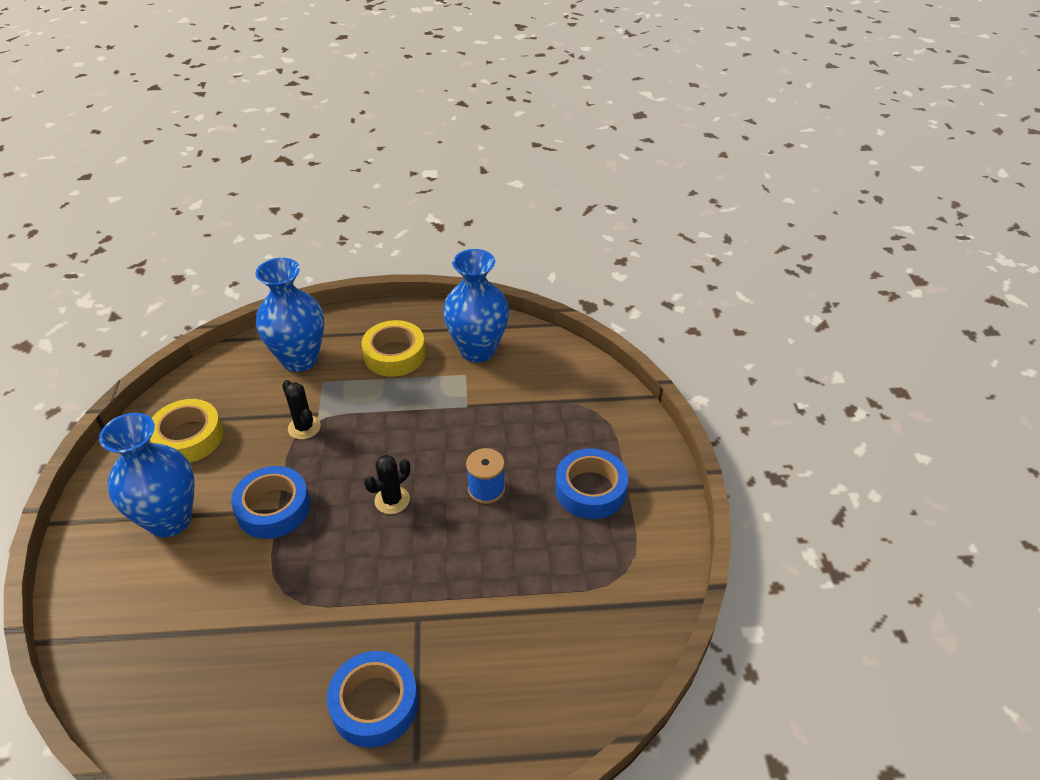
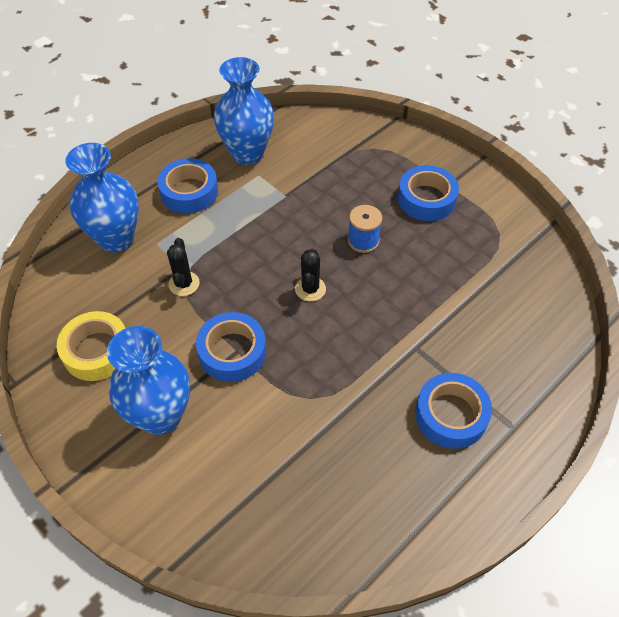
camera: 40 degrees left, 10 degrees up
(304, 427) = (184, 284): black cactus -> black cactus turned 75 degrees clockwise
(394, 355) = (189, 192): yellow tape -> blue tape

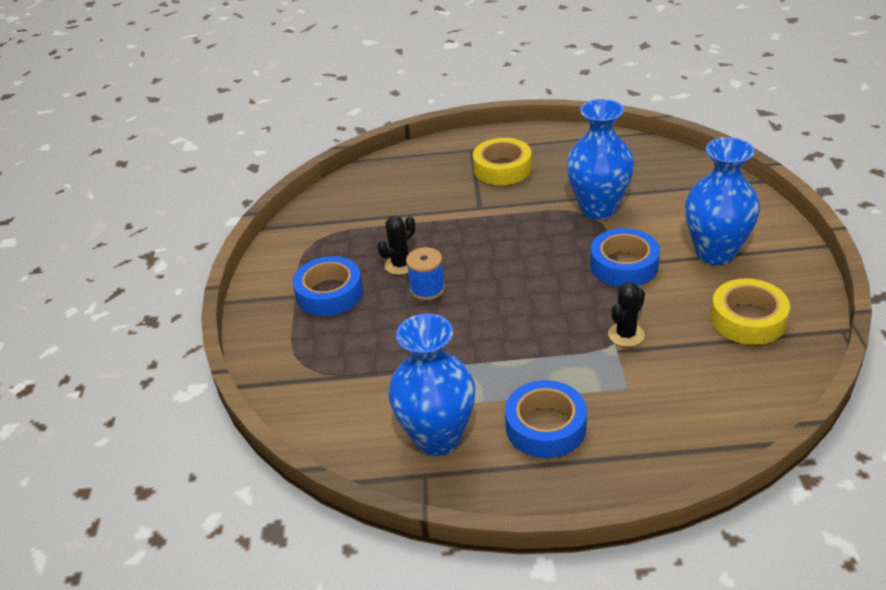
camera: 135 degrees left, 15 degrees down
(116, 238) = (668, 415): blue vase -> blue vase (598, 208)
(310, 289) = (515, 276): black cactus -> black cactus (400, 265)
(451, 415) = (502, 168): blue tape -> yellow tape

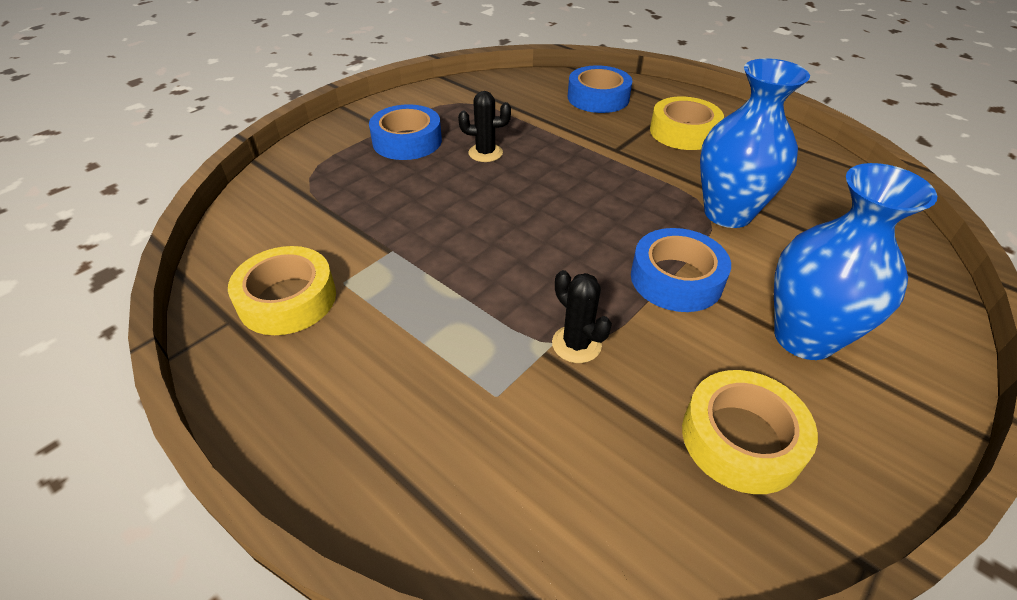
camera: 40 degrees right, 5 degrees up
(427, 289) = (474, 182): blue spool -> none
(437, 438) = (287, 299): blue vase -> yellow tape
(545, 426) = (371, 365): blue tape -> blue tape (598, 98)
(626, 335) = (576, 344): black cactus -> black cactus turned 60 degrees clockwise

